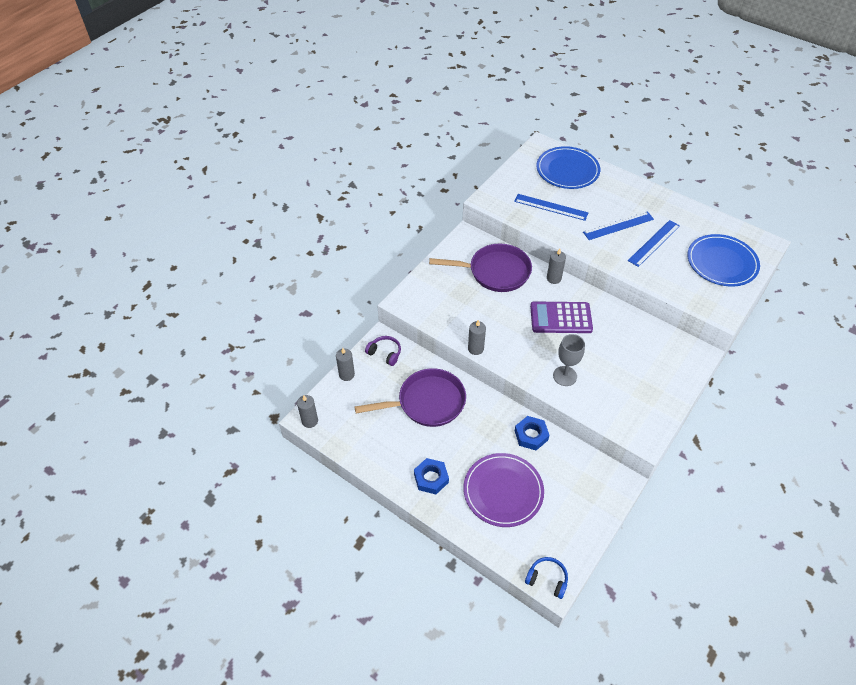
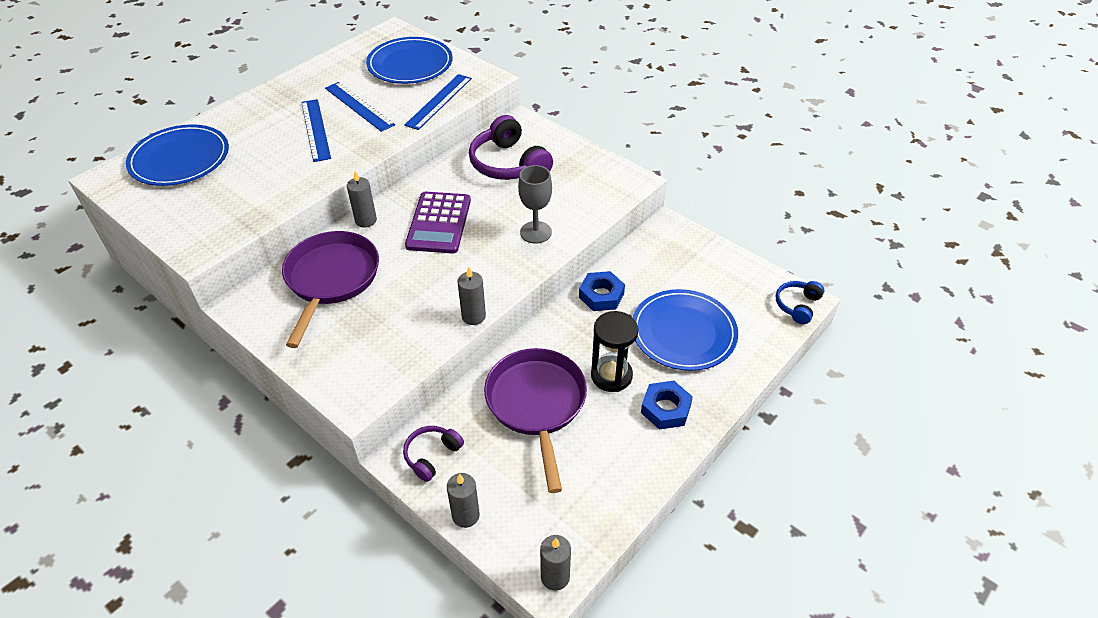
camera: 85 degrees left, 5 degrees down
(456, 444) = (611, 375): none -> black hourglass
(503, 491) = (683, 332): purple plate -> blue plate
(550, 207) = (249, 185): blue ruler -> blue ruler (439, 101)
(639, 351) = (508, 164): none -> purple headphones

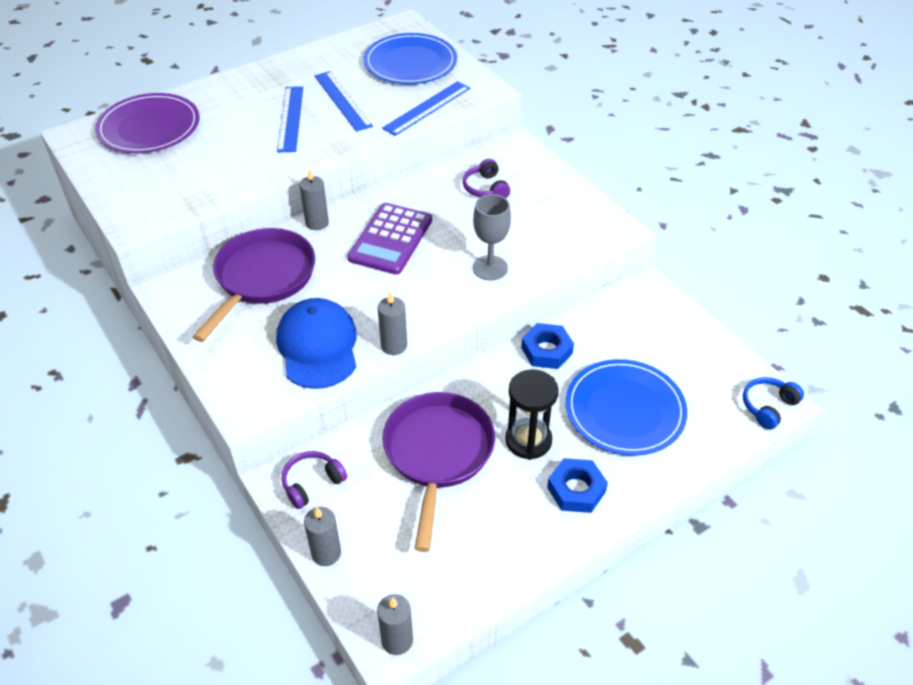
camera: 15 degrees right, 0 degrees up
(180, 159) = (149, 127): blue plate -> purple plate
(404, 331) = (318, 346): none -> blue cap
(508, 164) = (486, 188): purple headphones -> purple headphones, size x0.54

